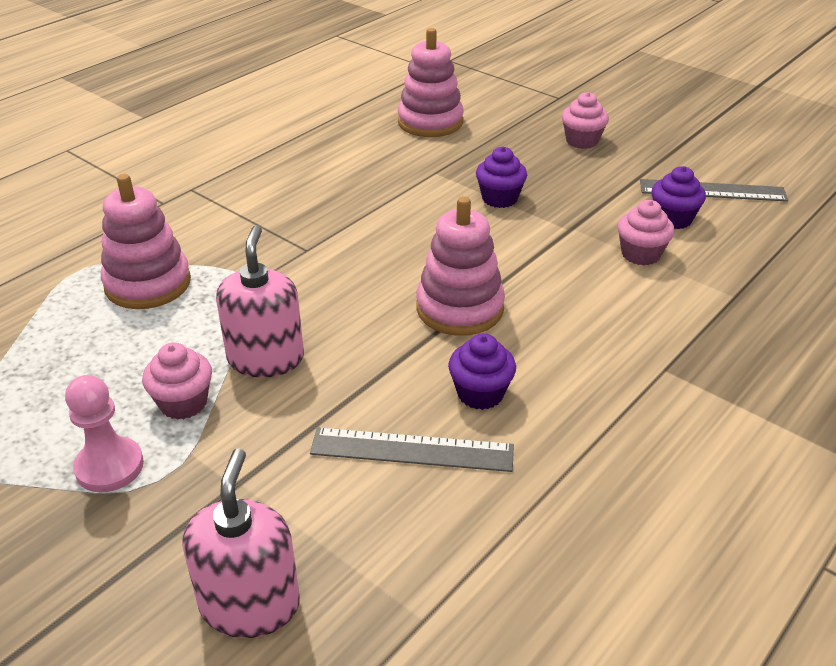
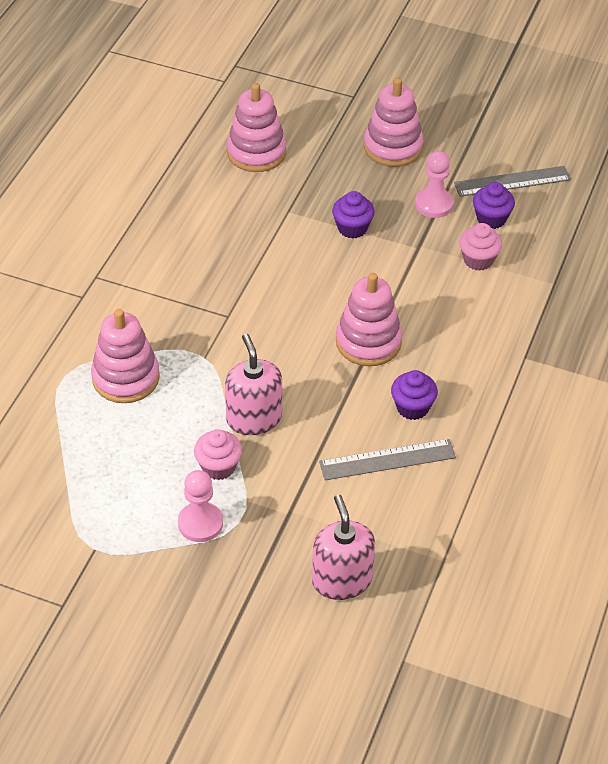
camera: 20 degrees left, 10 degrees up
(582, 141) = (393, 147): pink cupcake -> pink stacking toy
(607, 194) = (434, 204): none -> pink pawn

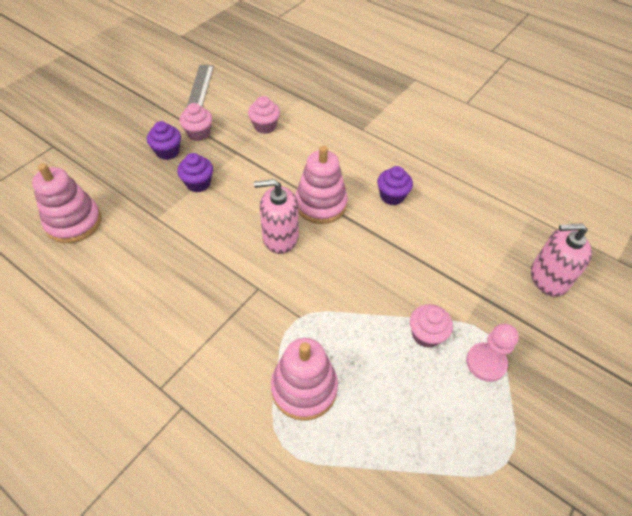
camera: 75 degrees left, 5 degrees up
(254, 418) = (379, 296): pink soap dispenser -> pink soap dispenser (280, 237)
(387, 460) = (438, 222): grey ruler -> none
(393, 147) = (125, 139): pink stacking toy -> none
(434, 204) = (198, 133): pink pawn -> pink cupcake
(491, 219) = (229, 110): purple cupcake -> purple cupcake (167, 152)

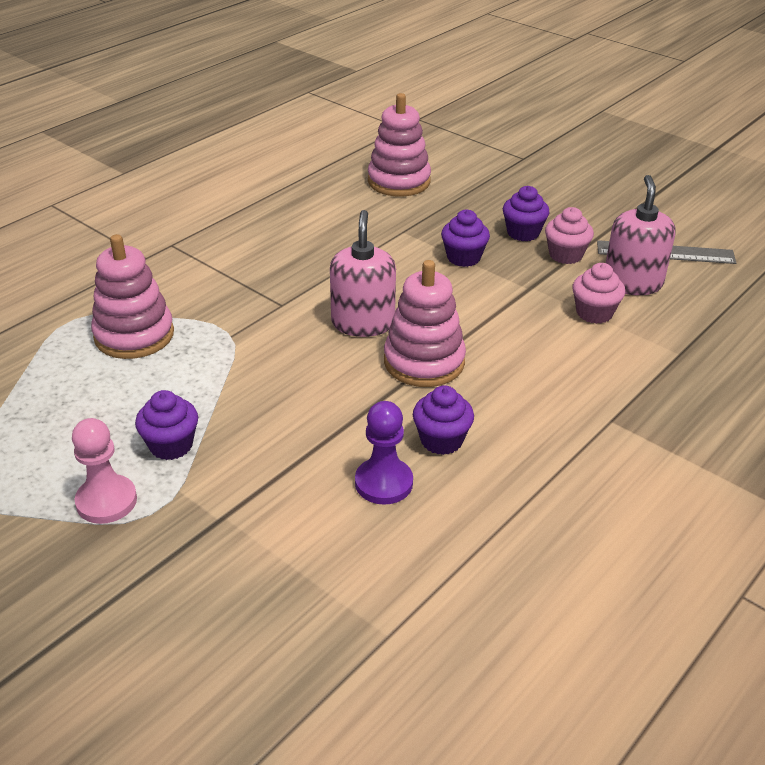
camera: 95 degrees right, 15 degrees down
(426, 334) = (171, 445): pink cupcake -> purple cupcake
(432, 221) = (383, 483): none -> purple pawn
(548, 278) = (235, 621): pink soap dispenser -> pink soap dispenser (632, 283)

